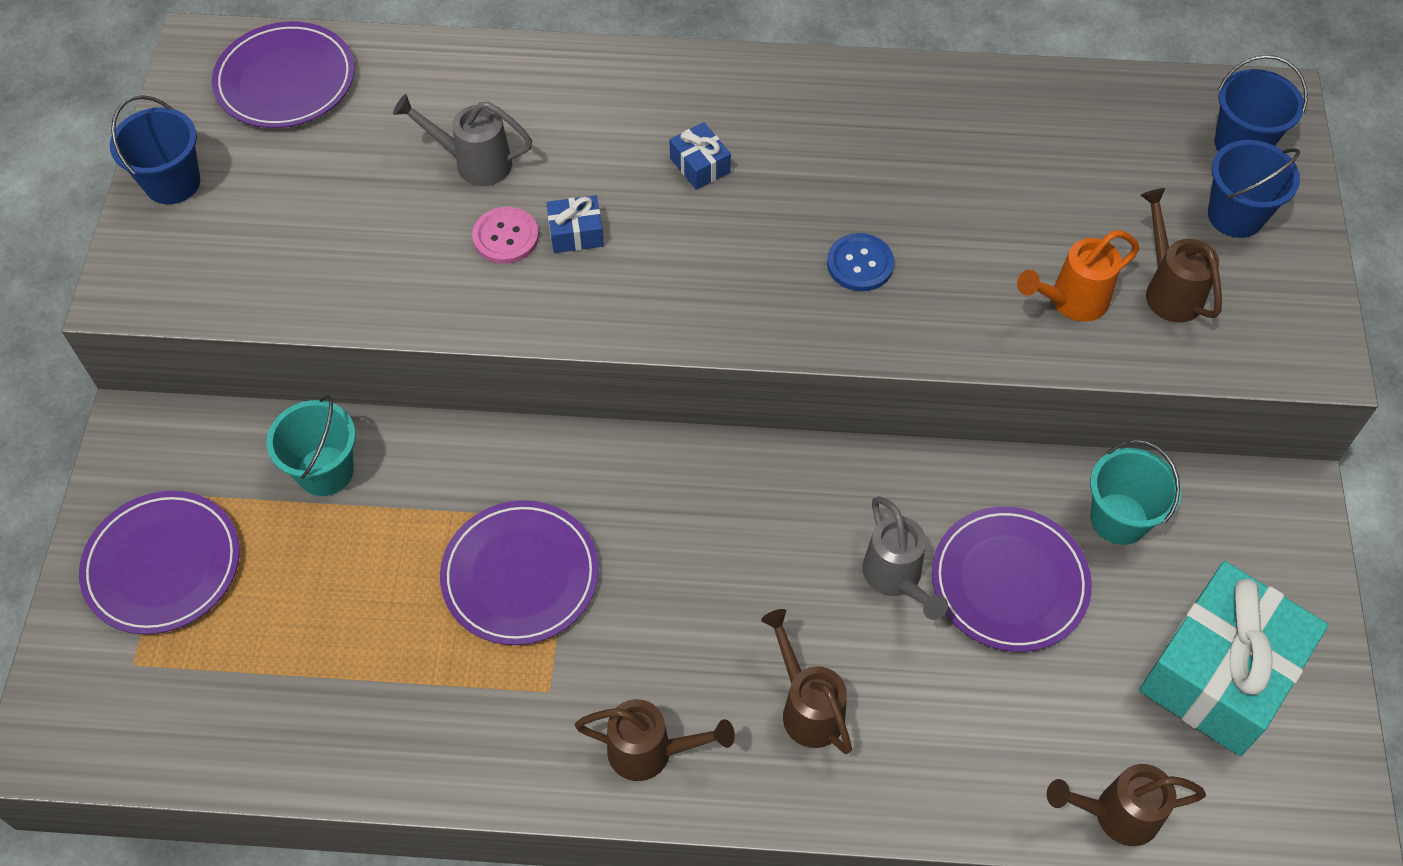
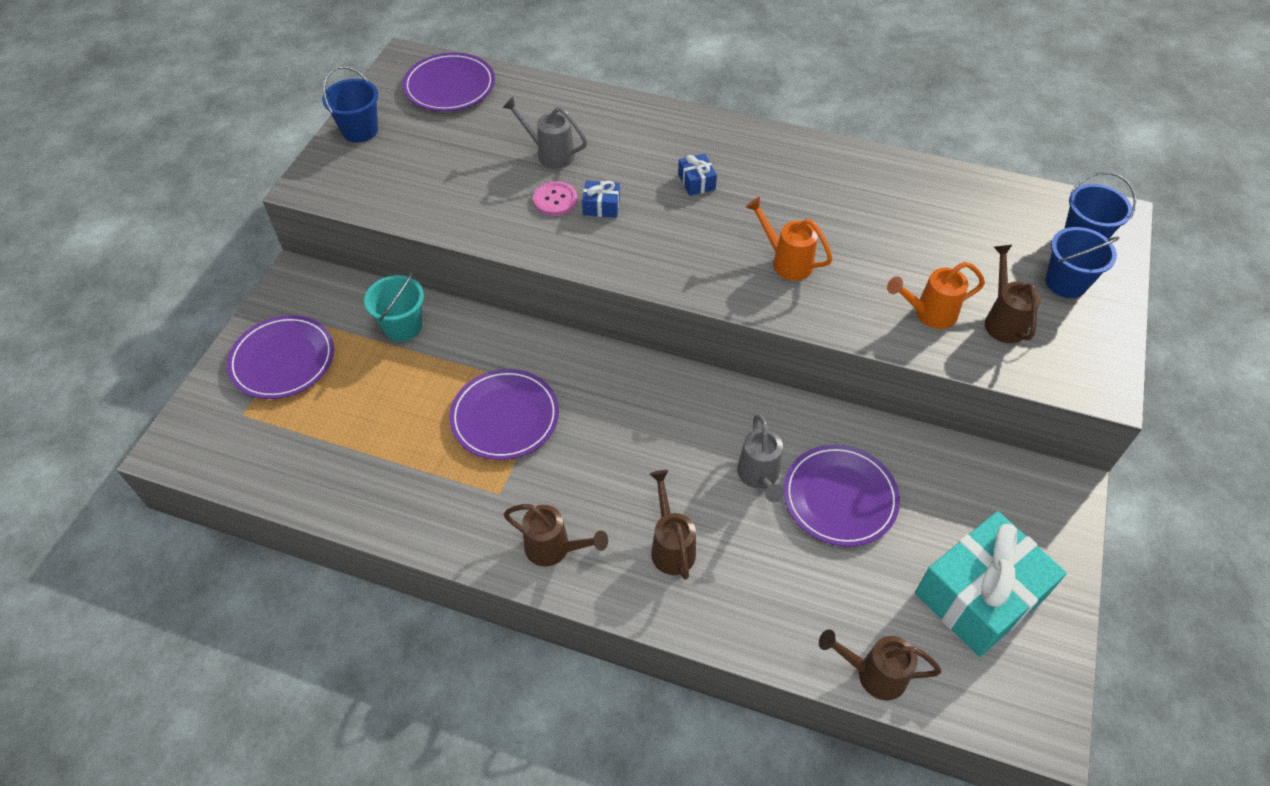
camera: 15 degrees right, 5 degrees down
(860, 264) = (786, 261): blue button -> orange watering can
(1119, 519) = (932, 474): turquoise bucket -> none

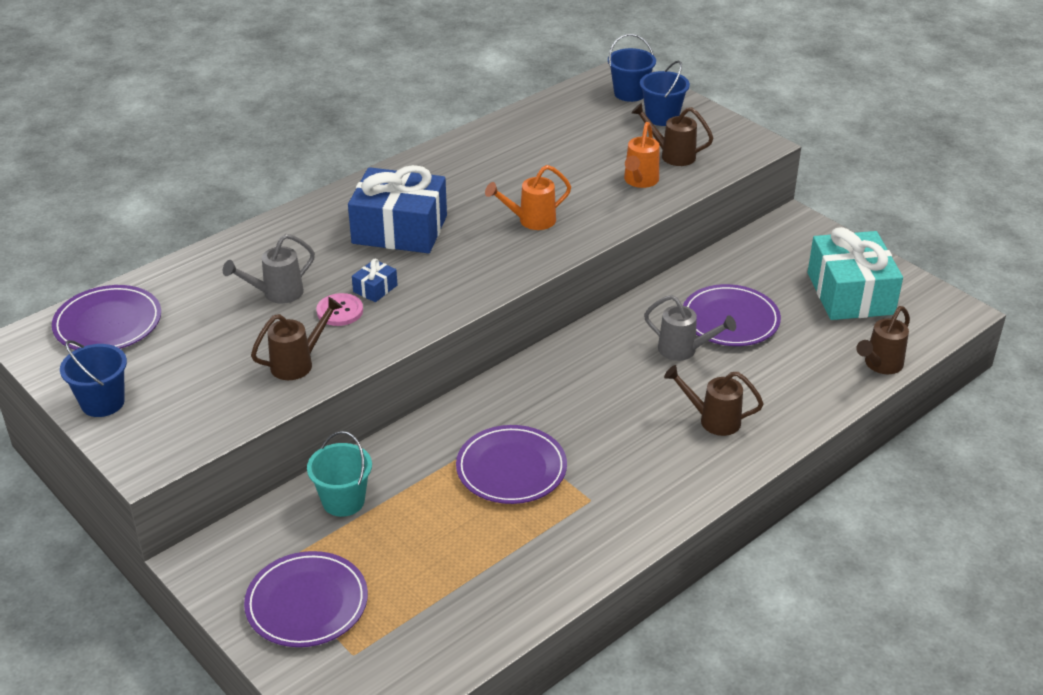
camera: 60 degrees left, 15 degrees down
(554, 549) = (670, 486): brown watering can -> brown watering can (298, 363)
(696, 182) = (399, 229): blue gift -> blue gift, size x2.45

